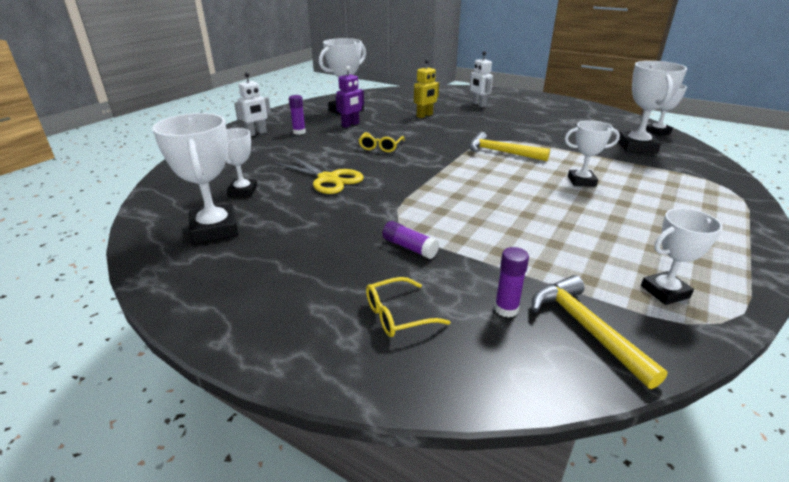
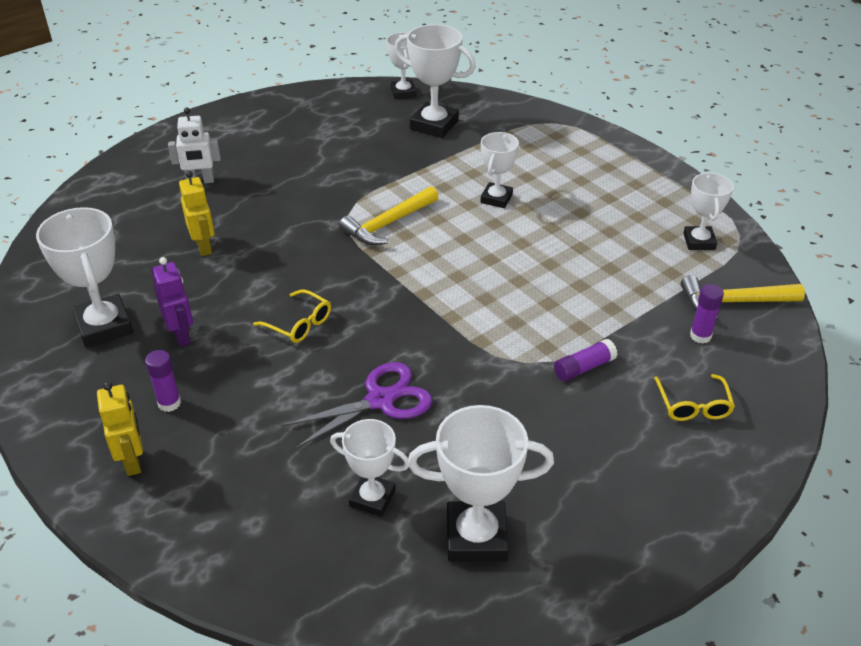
camera: 70 degrees left, 10 degrees up
(256, 133) = (133, 461): white robot -> yellow robot
(328, 179) = (380, 400): yellow scissors -> purple scissors

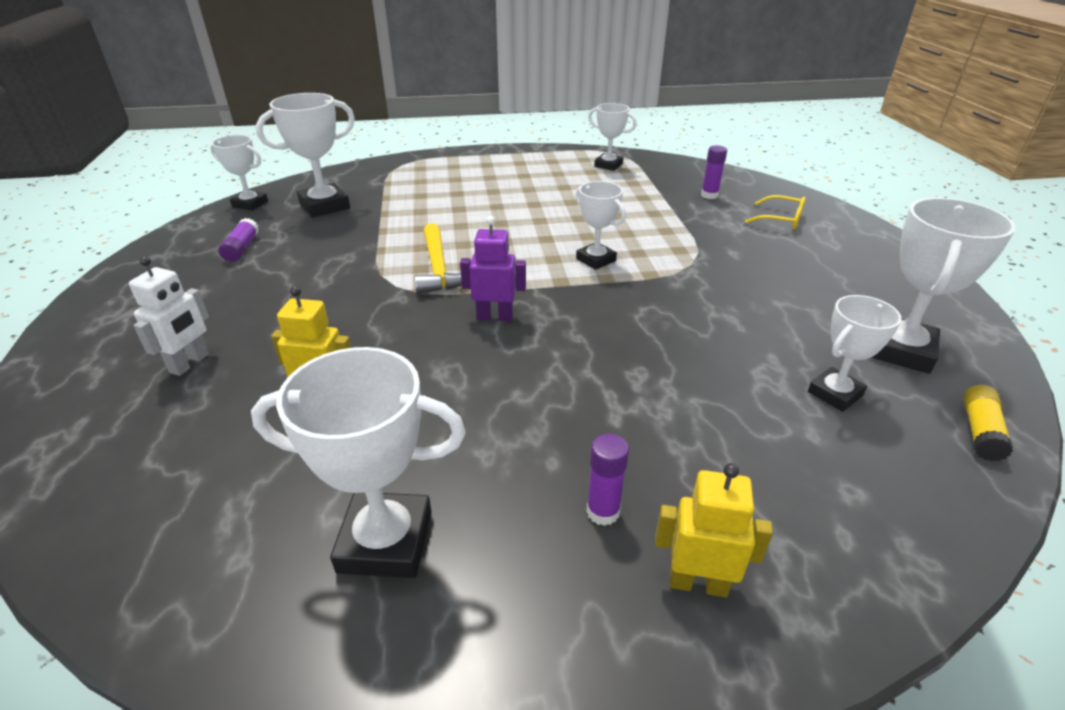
camera: 60 degrees left, 5 degrees down
(181, 335) = (478, 463): purple robot -> purple robot (495, 317)
(299, 324) = (539, 364): yellow glasses -> none
(378, 601) = (980, 431): none -> yellow glue stick
(380, 400) = (696, 348): purple scissors -> none
(496, 198) = (469, 212): white trophy -> white trophy (596, 260)
(584, 368) = (715, 243): purple glue stick -> purple glue stick (242, 248)
(733, 302) = (682, 176): yellow hammer -> none

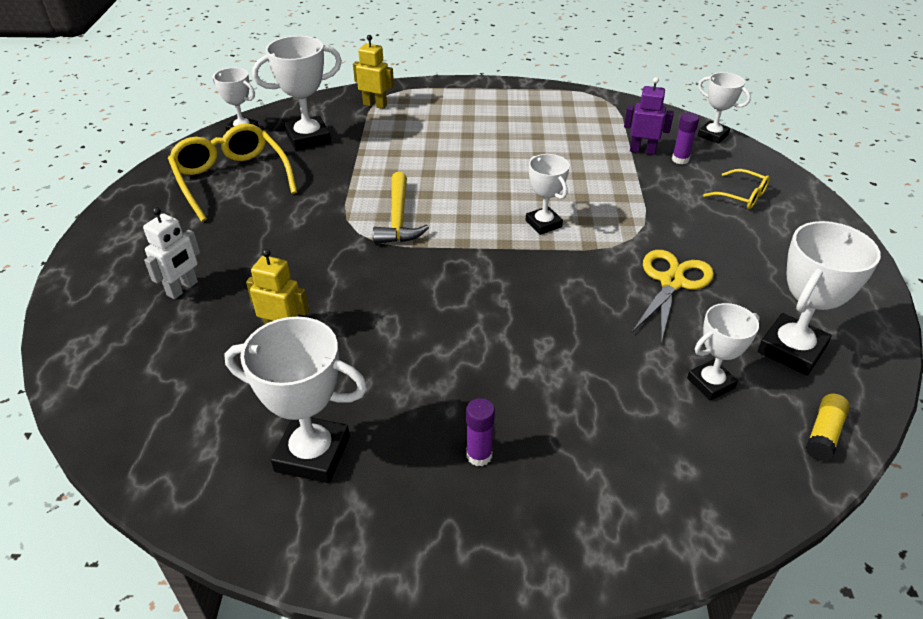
camera: 10 degrees right, 5 degrees up
(242, 248) = (231, 179): purple glue stick -> yellow glasses
(495, 317) = (437, 273): purple robot -> purple robot (642, 151)
(608, 165) = (590, 113): white trophy -> white trophy (713, 135)
(698, 583) = (533, 518): yellow robot -> yellow robot (375, 105)
(748, 300) = (672, 282): none -> yellow scissors

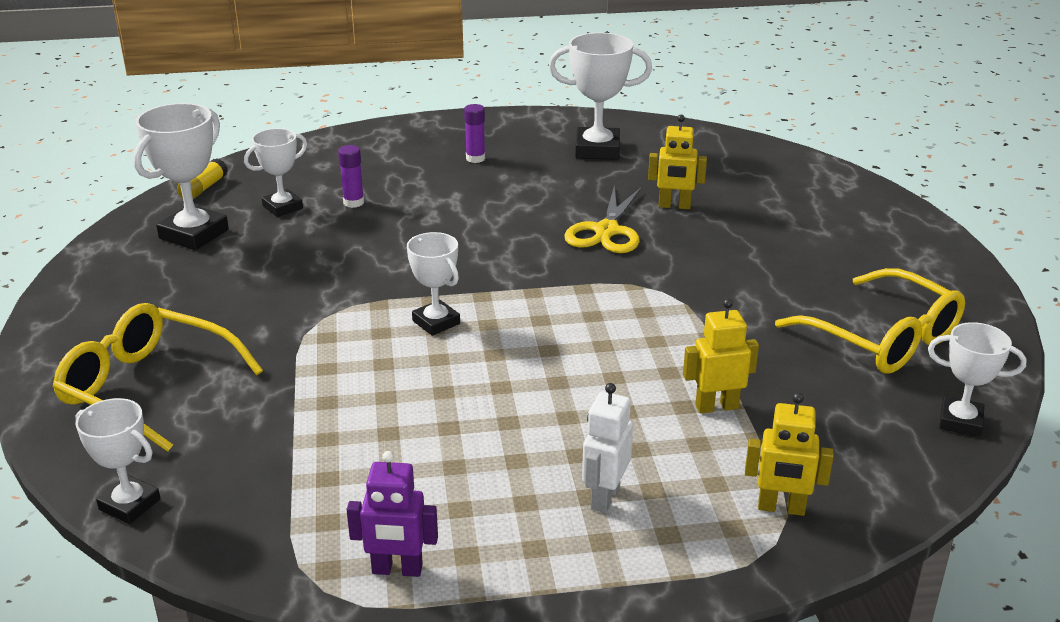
camera: 170 degrees right, 10 degrees down
(183, 289) = (802, 225): white robot -> white robot (604, 497)
(308, 138) = (838, 417): white trophy -> none
(374, 150) = (716, 406): none -> yellow robot
(398, 219) = (622, 310): yellow hammer -> none
(642, 151) = (273, 454): purple robot -> purple robot (397, 570)
(672, 282) = (290, 276): yellow scissors -> yellow scissors (606, 231)
(680, 160) = (214, 443): purple glue stick -> purple glue stick (353, 202)
(741, 196) = (148, 388): yellow glasses -> yellow glasses, size x1.97

